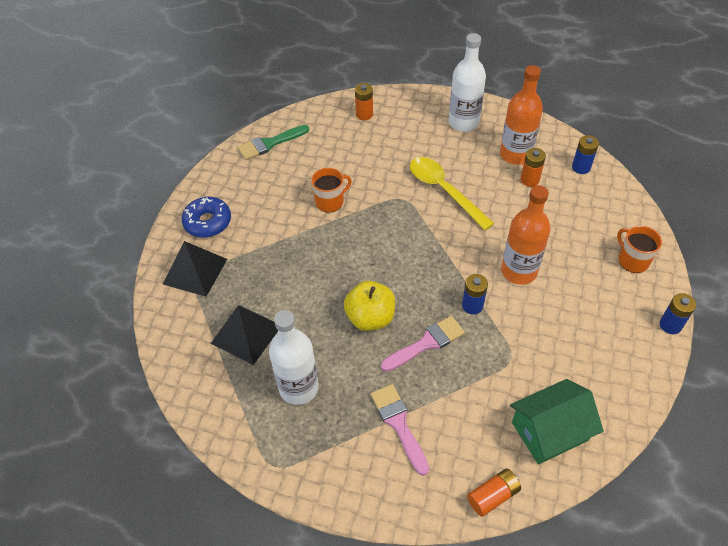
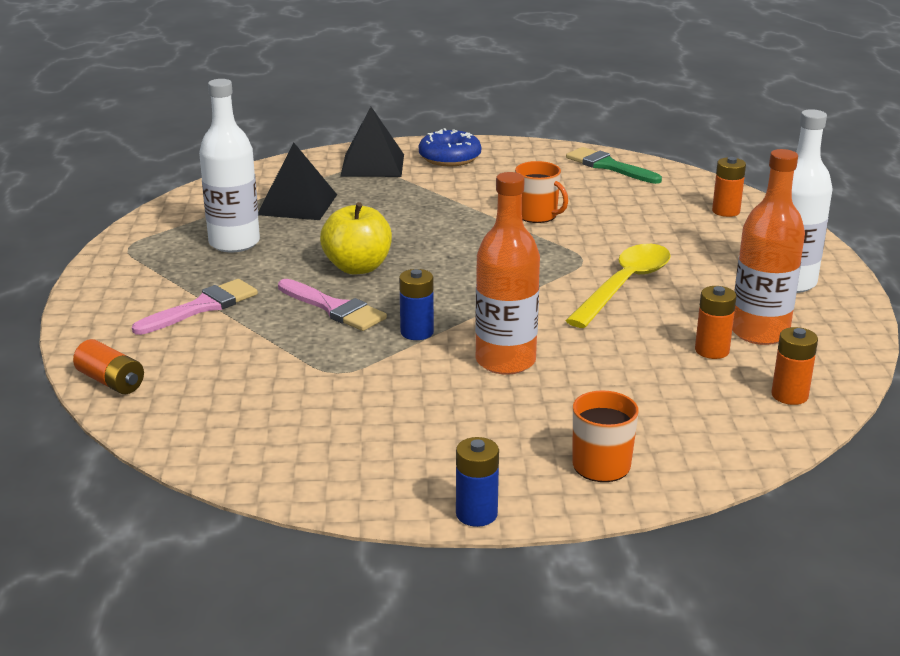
camera: 70 degrees right, 25 degrees down
(549, 431) = (222, 414): green house -> none
(581, 167) = (789, 395): blue battery -> orange battery

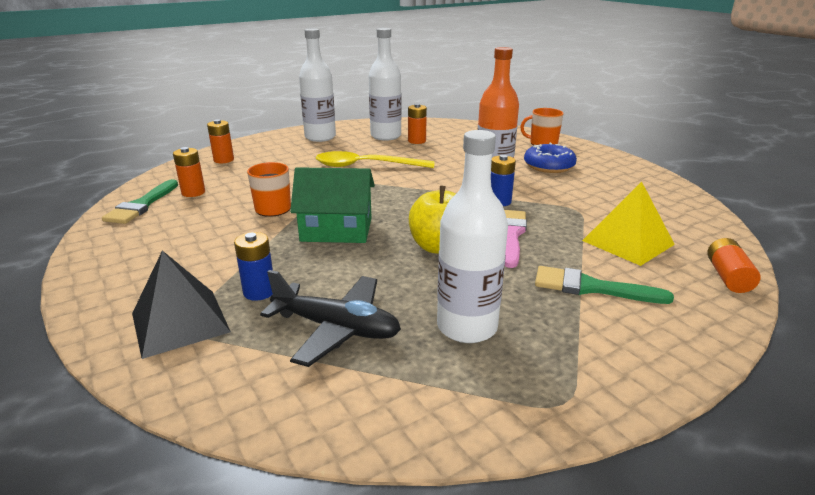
camera: 120 degrees left, 0 degrees up
(202, 307) = (591, 287): pink brush -> green brush
(233, 364) = (628, 242): none -> yellow pyramid
(297, 204) = (336, 328): black pyramid -> black plane
(449, 158) = (138, 280): blue donut -> blue donut (549, 166)
(452, 233) = (336, 229): none -> green house
(476, 514) = (615, 155): blue battery -> blue battery (259, 292)
(759, 332) = (386, 136): orange bottle -> white bottle
(789, 395) = (437, 126): orange battery -> orange battery (193, 192)

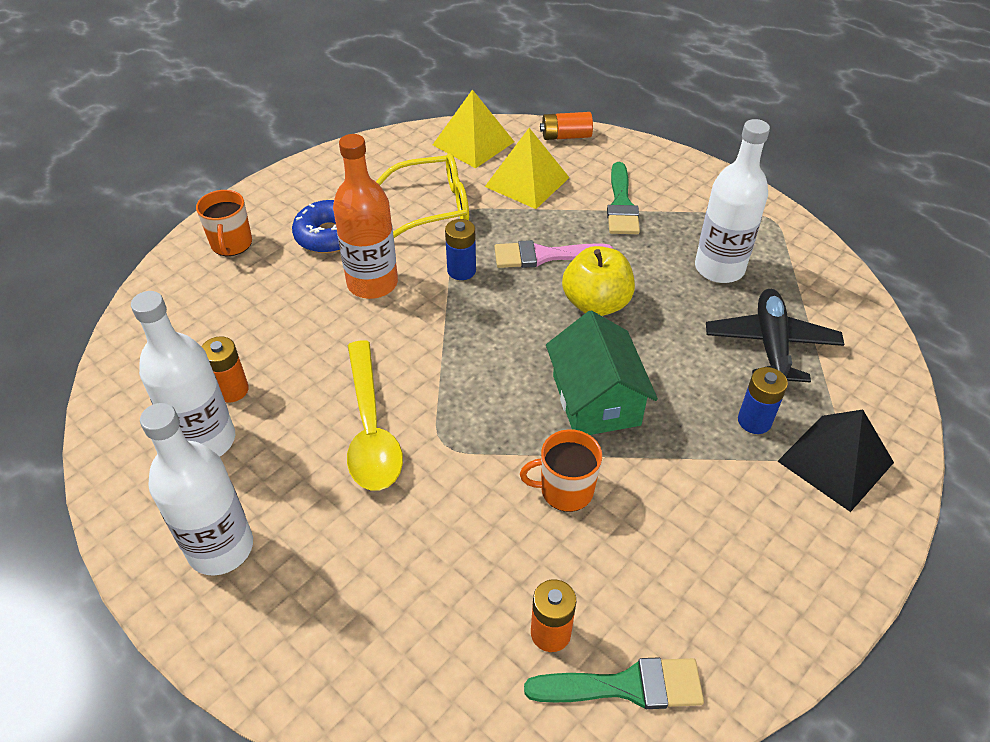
camera: 105 degrees left, 20 degrees up
(223, 160) = (386, 669): orange battery -> none
(584, 199) = (433, 206): none -> yellow glasses
(692, 225) = (473, 143): none -> yellow pyramid

